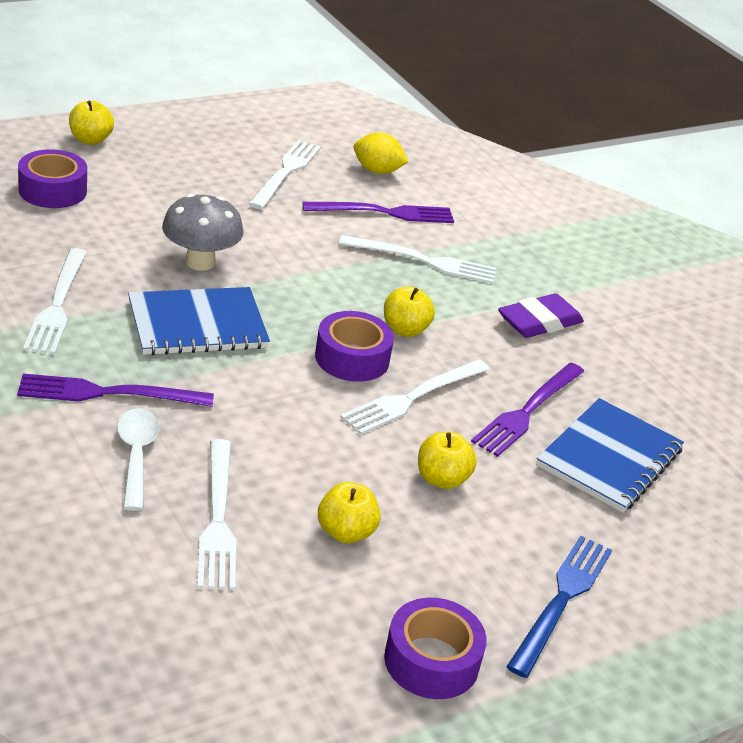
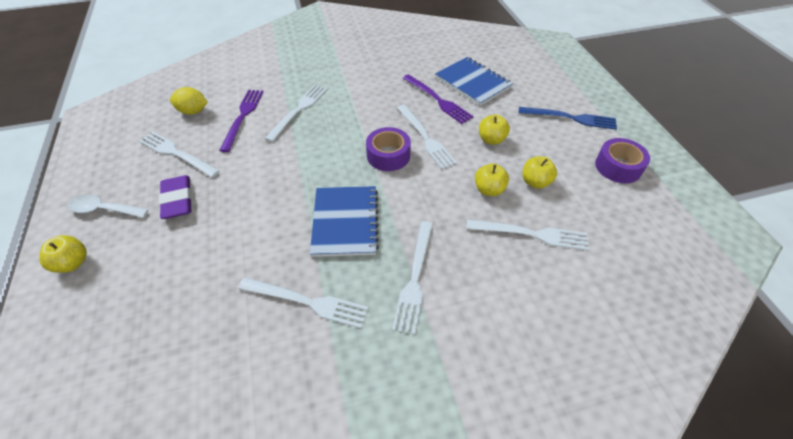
camera: 70 degrees left, 15 degrees up
(52, 190) = (143, 296): purple tape -> none
(109, 393) = (415, 278): purple fork -> white fork
(136, 455) = (478, 268): white spoon -> white spoon (103, 209)
(200, 262) = (273, 212): grey mushroom -> none
(377, 171) = (193, 111): yellow lemon -> yellow lemon turned 60 degrees clockwise
(405, 330) = (364, 130): yellow apple -> yellow apple (489, 190)
(539, 322) = (364, 80): purple eraser -> purple eraser (178, 200)
(561, 601) = (570, 118): blue fork -> blue fork turned 150 degrees clockwise

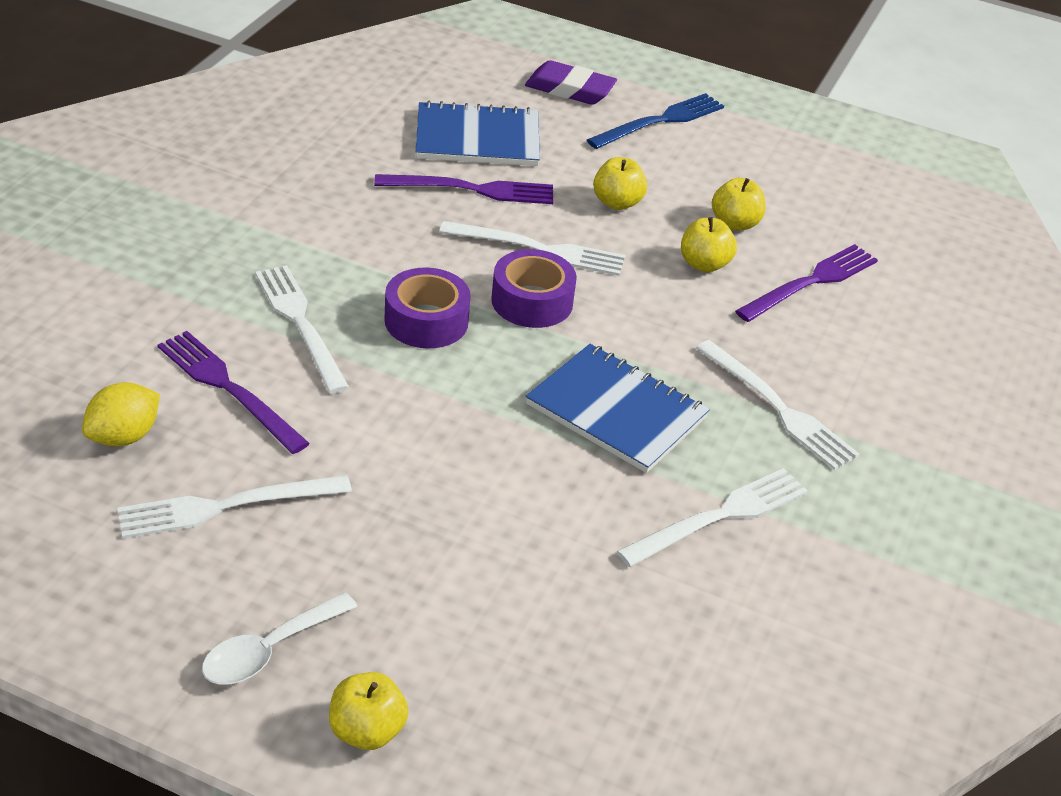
camera: 55 degrees left, 10 degrees down
(178, 200) = (357, 553): purple eraser -> purple eraser (570, 89)
(531, 234) = (810, 283): white fork -> purple fork
(618, 167) = (784, 153): purple tape -> purple tape (426, 321)

